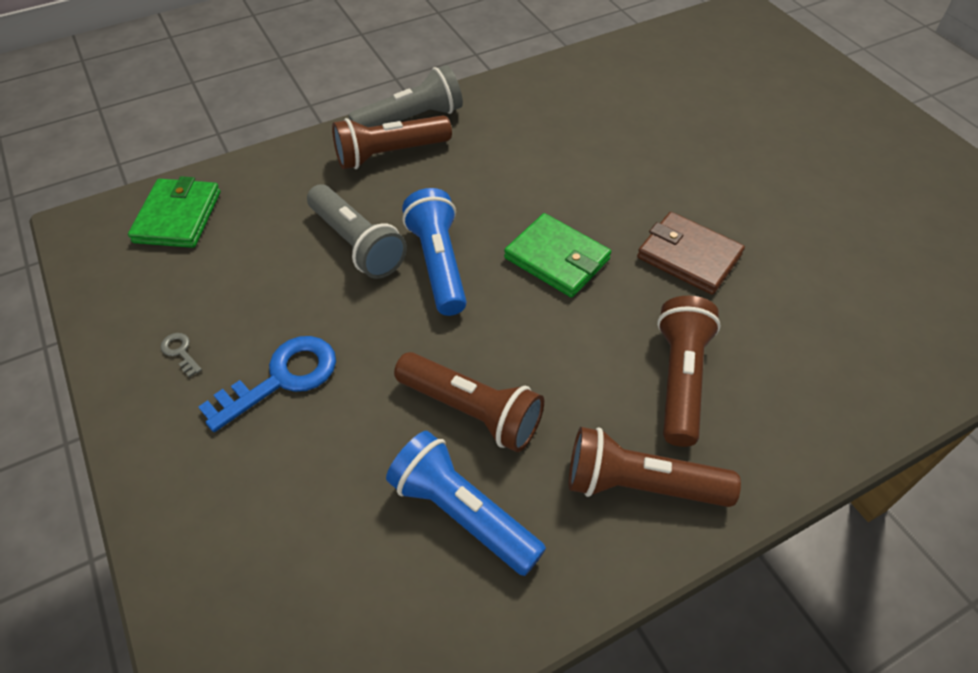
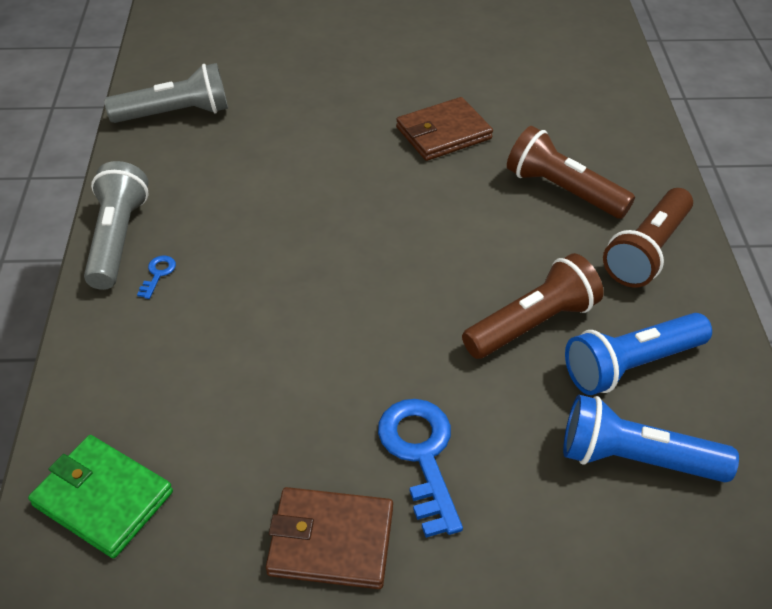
camera: 65 degrees left, 5 degrees down
(180, 352) = (331, 541): grey key -> brown wallet
(357, 244) = (275, 341): grey flashlight -> grey flashlight (176, 113)
(389, 154) = (158, 274): brown flashlight -> blue key
(438, 263) = (345, 288): blue flashlight -> blue flashlight (634, 458)
(557, 258) = (394, 208): green wallet -> none

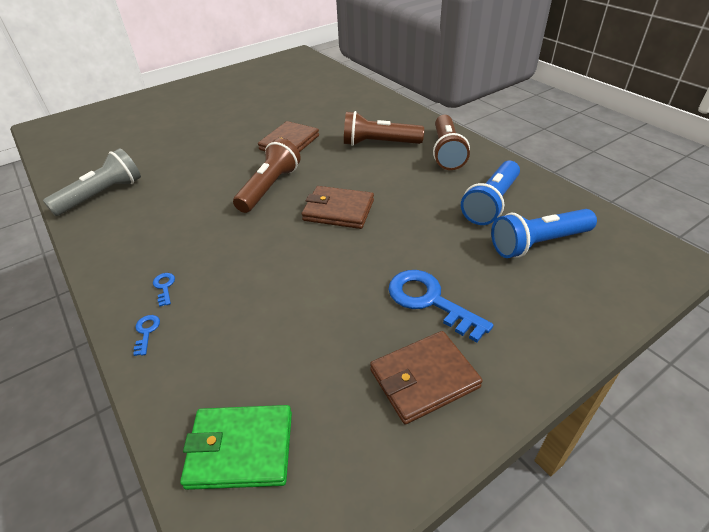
camera: 30 degrees left, 5 degrees down
(107, 319) = (146, 332): none -> blue key
(118, 238) = (115, 280): grey flashlight -> none
(420, 271) = (338, 210): none -> brown wallet
(532, 323) = (424, 207): brown flashlight -> brown flashlight (270, 187)

